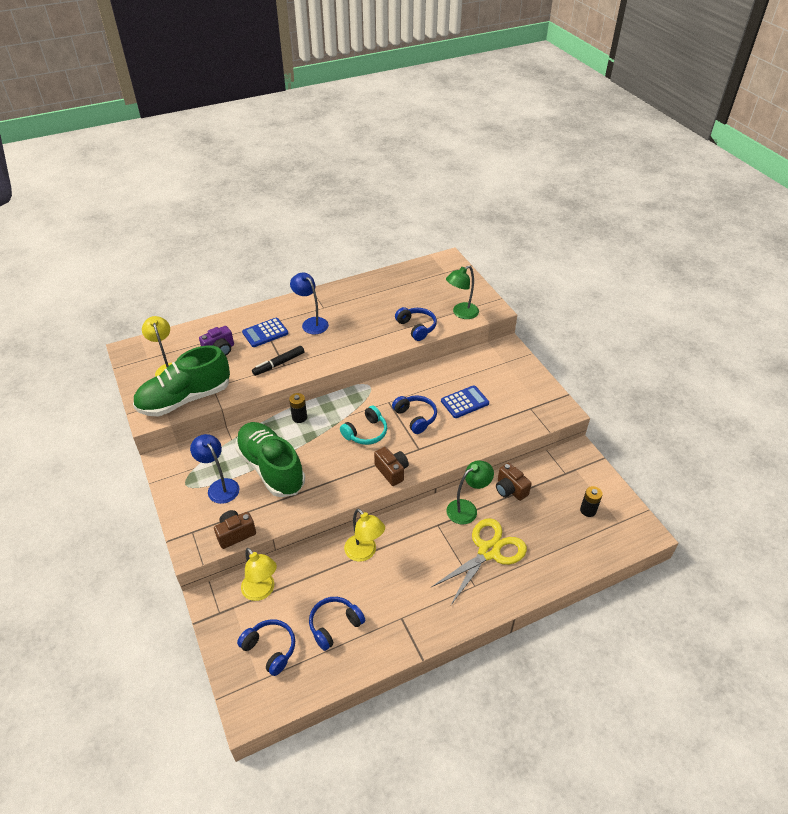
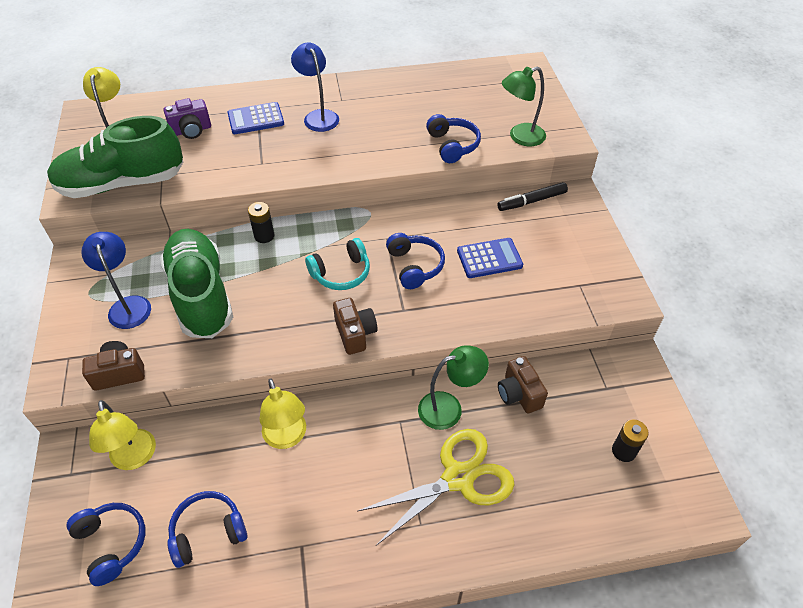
camera: 15 degrees right, 5 degrees up
(279, 364) = (255, 160): black marker -> black marker (532, 201)

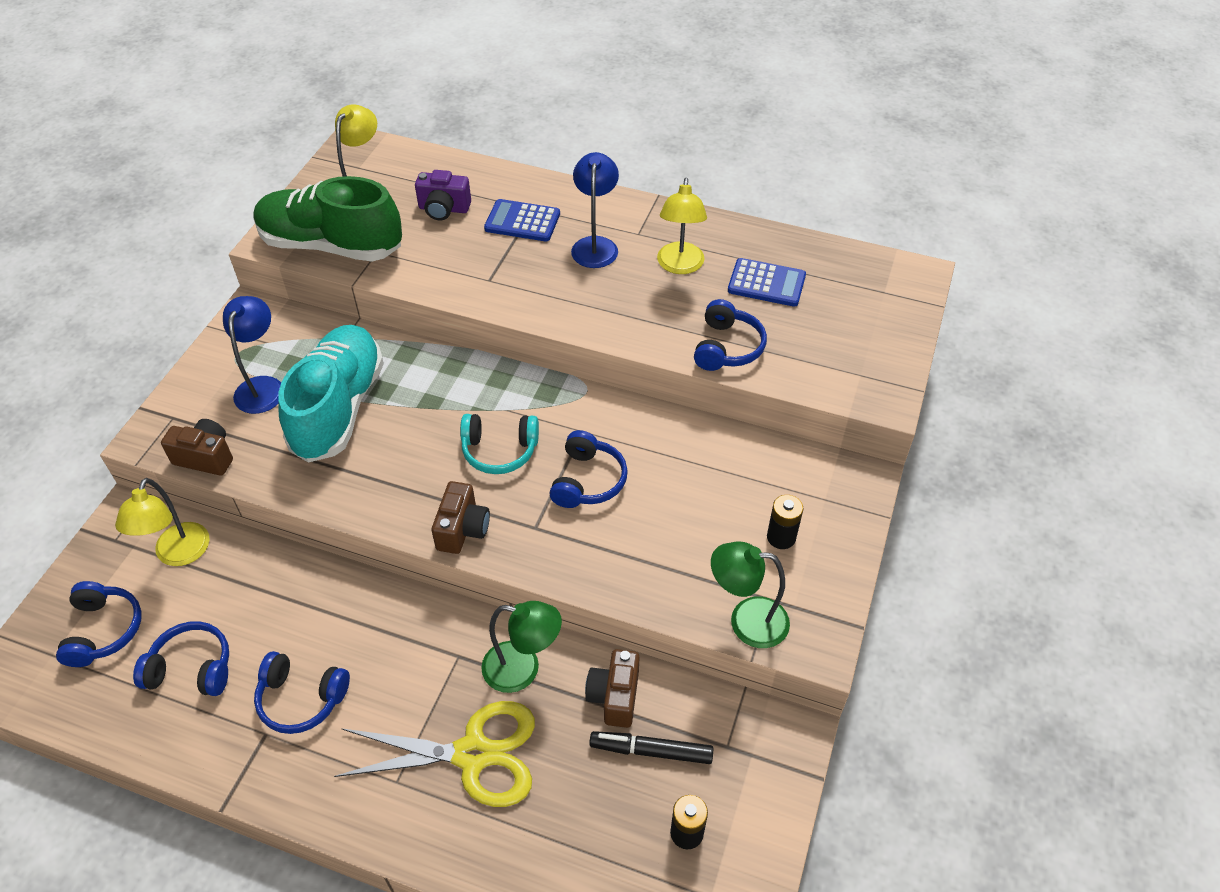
camera: 30 degrees right, 0 degrees up
(201, 295) = (339, 408): green shoe -> turquoise shoe
(264, 236) = (449, 368): black battery -> black battery (781, 537)
(287, 437) = (332, 611): yellow lamp -> yellow lamp (680, 266)
(310, 507) = (301, 699): none -> blue headphones
(489, 258) = (683, 512): blue calculator -> blue calculator (766, 283)
(520, 137) = (823, 371): green lamp -> green lamp (746, 621)
(532, 201) = (796, 462): black marker -> black marker (651, 751)

